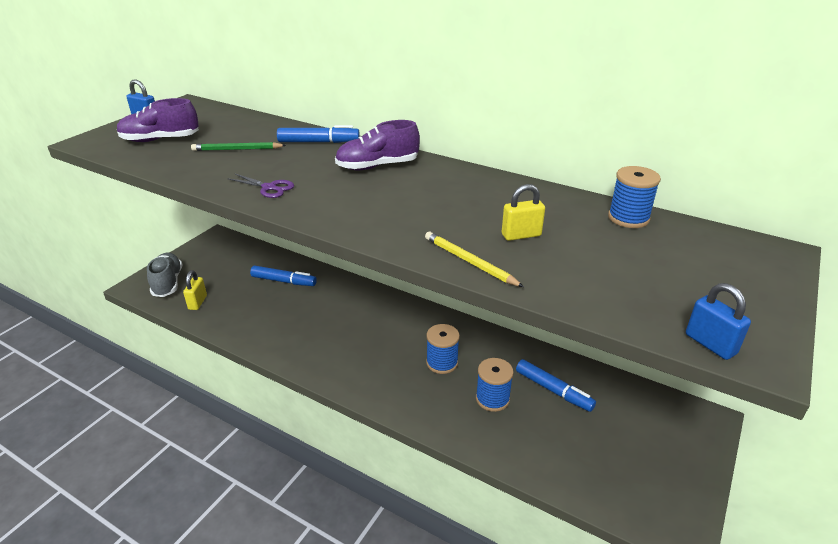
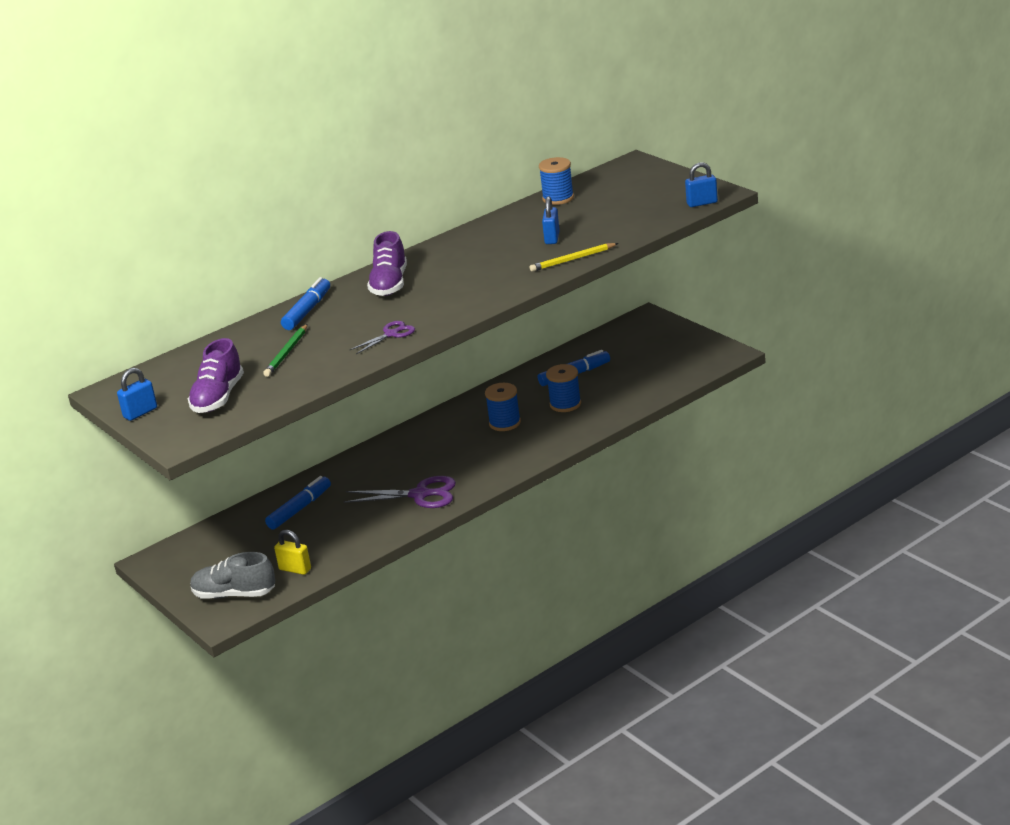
camera: 65 degrees left, 5 degrees down
(309, 341) = (420, 495): none -> purple scissors
(521, 235) = (552, 238): yellow padlock -> blue padlock

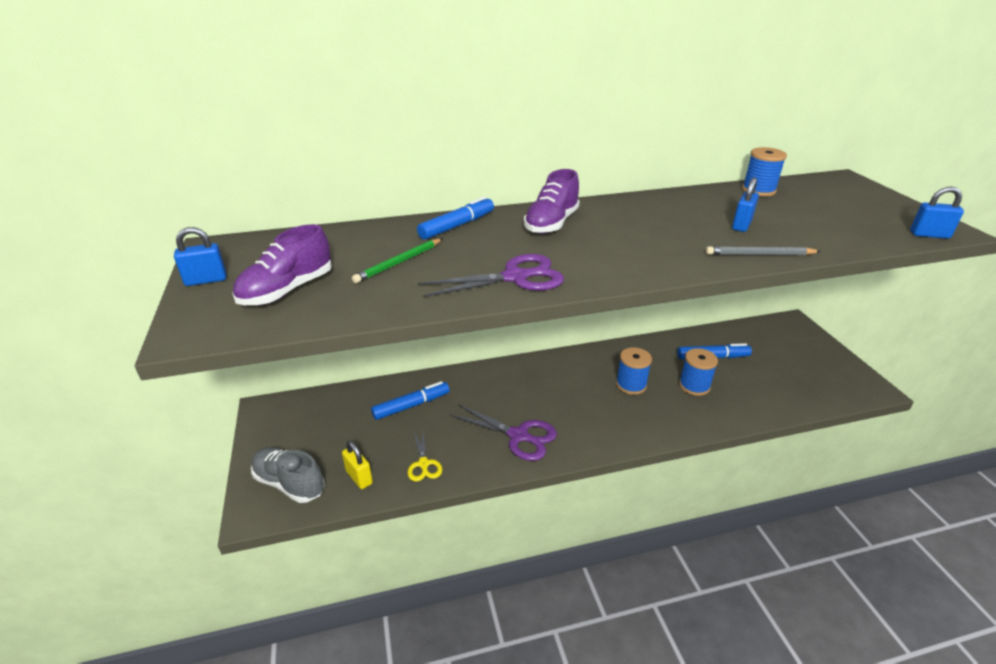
camera: 20 degrees right, 5 degrees up
(346, 541) = (423, 464): none -> yellow scissors
(391, 334) = (515, 277): purple scissors -> purple scissors, size x1.68
(573, 259) = (759, 254): yellow pencil -> grey pencil

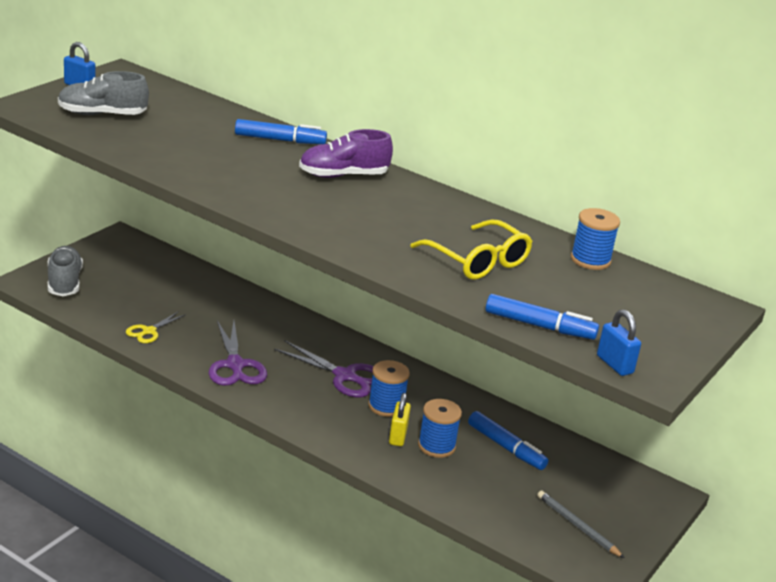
camera: 45 degrees right, 5 degrees down
(287, 290) = (102, 114): purple shoe -> grey shoe
(359, 477) = (102, 309): yellow padlock -> yellow padlock (398, 436)
(399, 262) = (190, 137): green pencil -> none
(411, 405) = (206, 299): blue marker -> blue marker (539, 326)
(515, 277) = (228, 183): purple scissors -> purple scissors (344, 376)
(741, 225) = (478, 261): blue padlock -> yellow glasses
(759, 254) = (423, 277): grey pencil -> grey pencil (578, 526)

